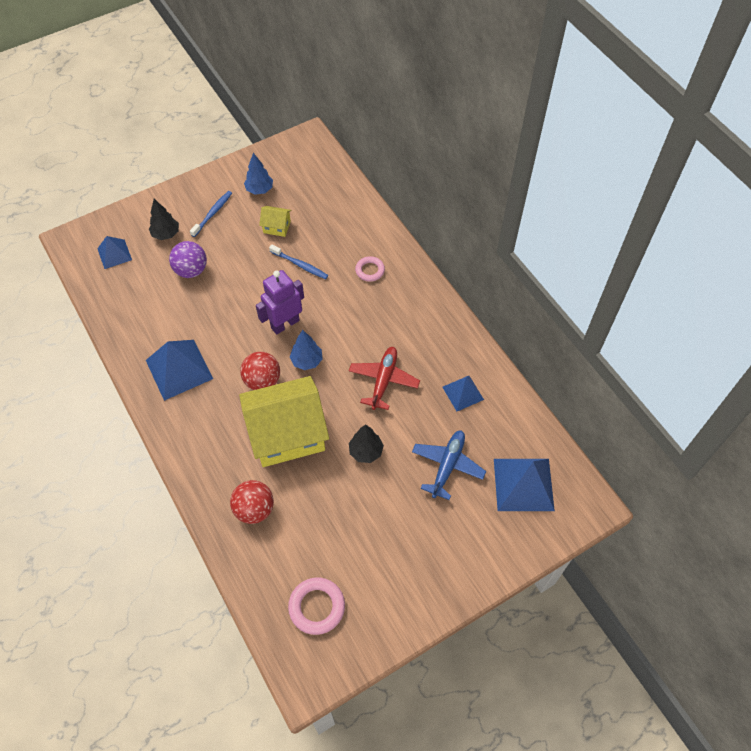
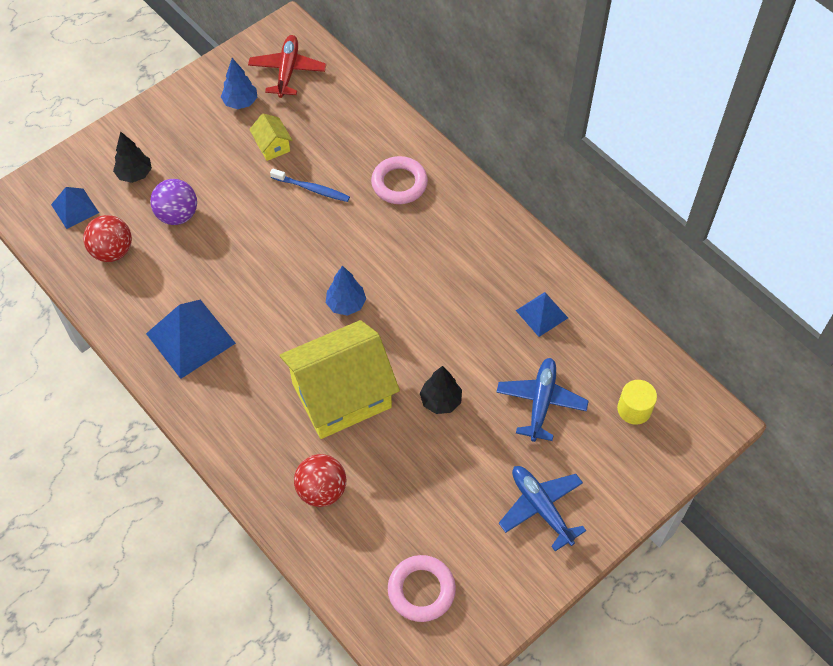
camera: 10 degrees left, 0 degrees up
(212, 213) = (188, 140): blue toothbrush -> none
(262, 381) = (297, 336): red ball -> red ball (112, 251)
(277, 227) = (272, 146): yellow house -> yellow house turned 60 degrees clockwise
(285, 324) = (309, 264): purple robot -> none
(370, 270) = (399, 183): pink ring -> pink ring, size x1.54
(383, 380) = (444, 313): red plane -> red plane (287, 71)
(429, 554) = (541, 508): none -> blue plane
(523, 484) = (634, 409): blue pyramid -> yellow cylinder

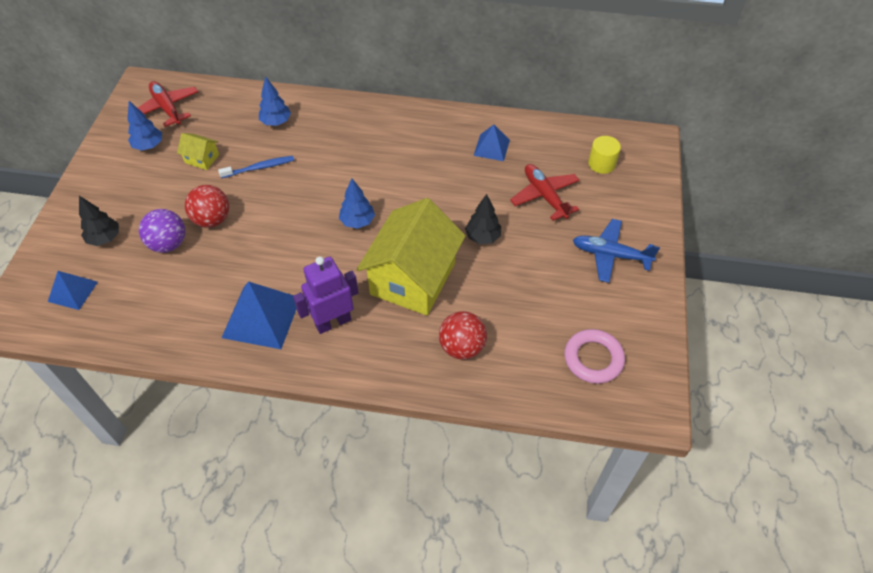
camera: 40 degrees left, 5 degrees down
(112, 251) = (136, 300): red ball -> red ball (212, 219)
(240, 385) = (333, 322): none -> purple robot
(368, 149) = (276, 122): none -> blue tree
(399, 183) = (320, 129): pink ring -> none
(541, 402) = (544, 196): blue plane -> red plane

